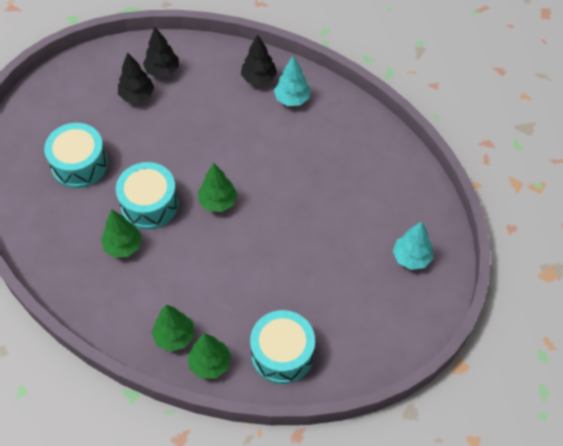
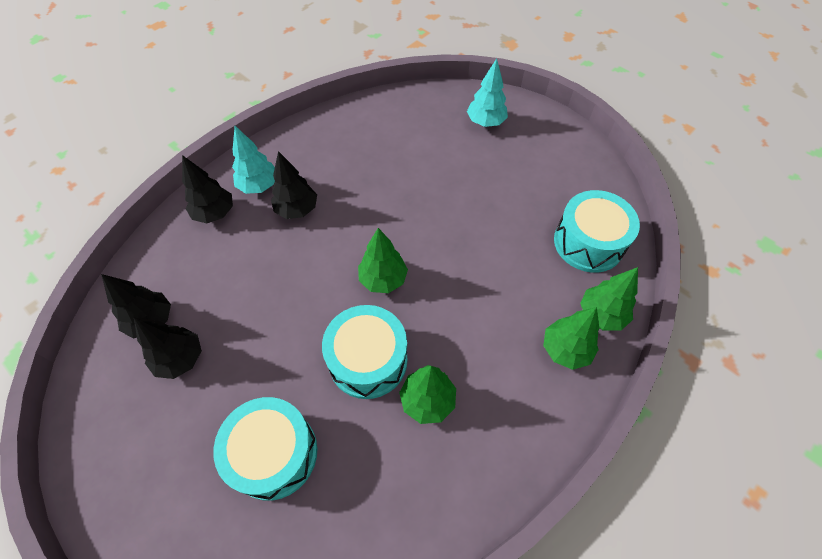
camera: 80 degrees left, 0 degrees up
(273, 130) = (297, 210): none -> black tree

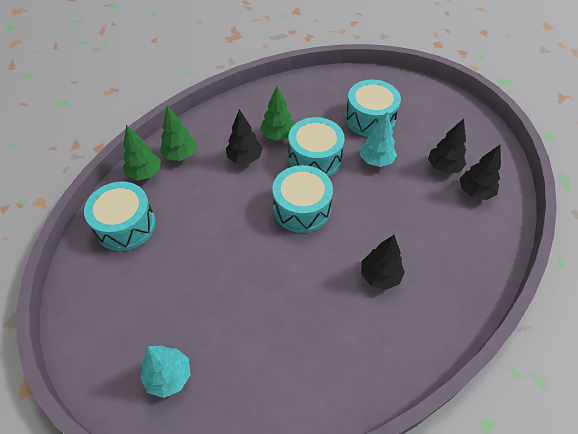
camera: 175 degrees left, 5 degrees down
(215, 213) = (457, 278): black tree -> black tree (244, 158)
(259, 186) = (423, 306): turquoise tree -> turquoise tree (376, 160)
(383, 279) = (301, 208): green tree -> turquoise drum

